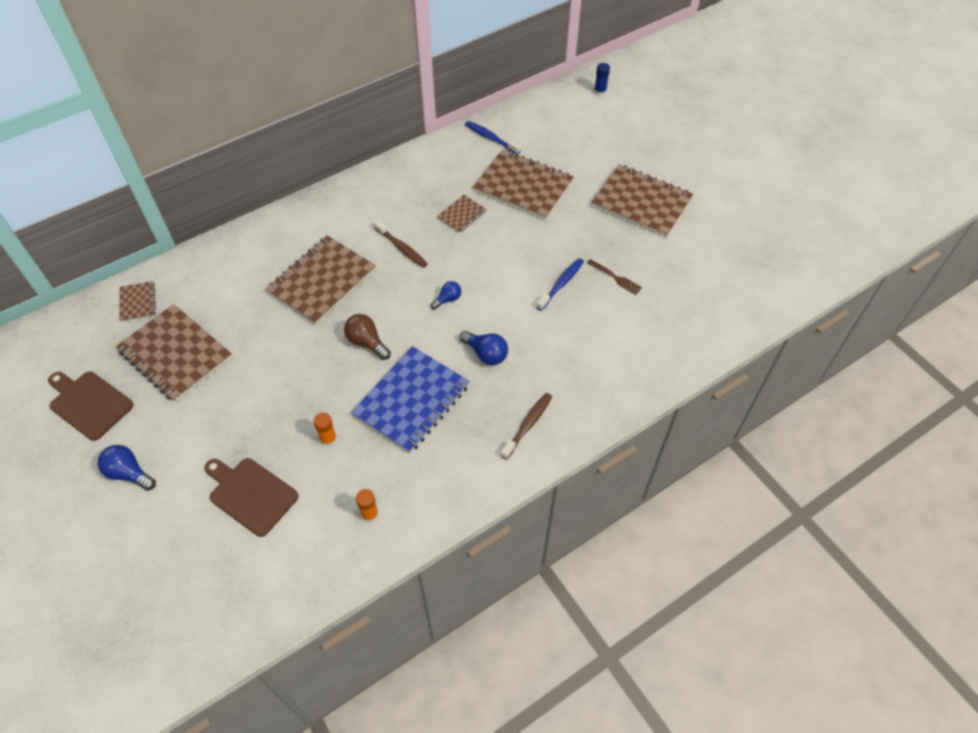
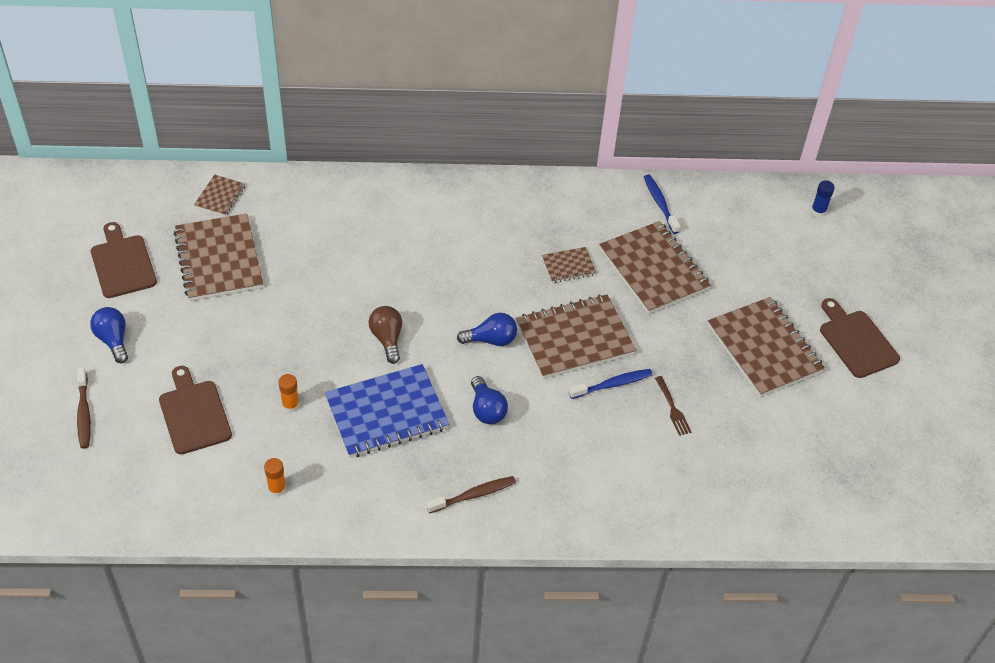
camera: 30 degrees right, 5 degrees down
(322, 281) = (389, 261): brown notebook -> brown notebook (574, 339)
(402, 248) = (486, 268): brown toothbrush -> brown toothbrush (84, 413)
(448, 299) = (491, 340): blue light bulb -> blue light bulb, size x1.51
(694, 166) = (856, 341): none -> brown cutting board

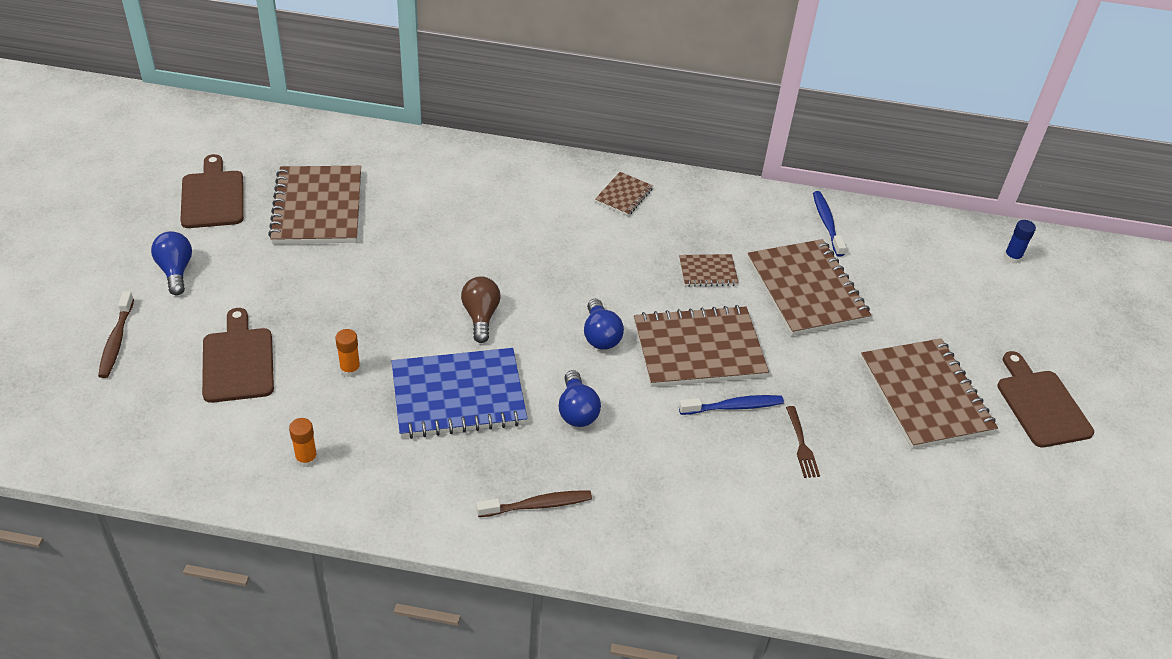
camera: 10 degrees right, 5 degrees down
(220, 196) = (339, 147): brown notebook -> brown notebook (623, 195)
(491, 340) = (600, 335): blue light bulb -> blue light bulb turned 75 degrees clockwise

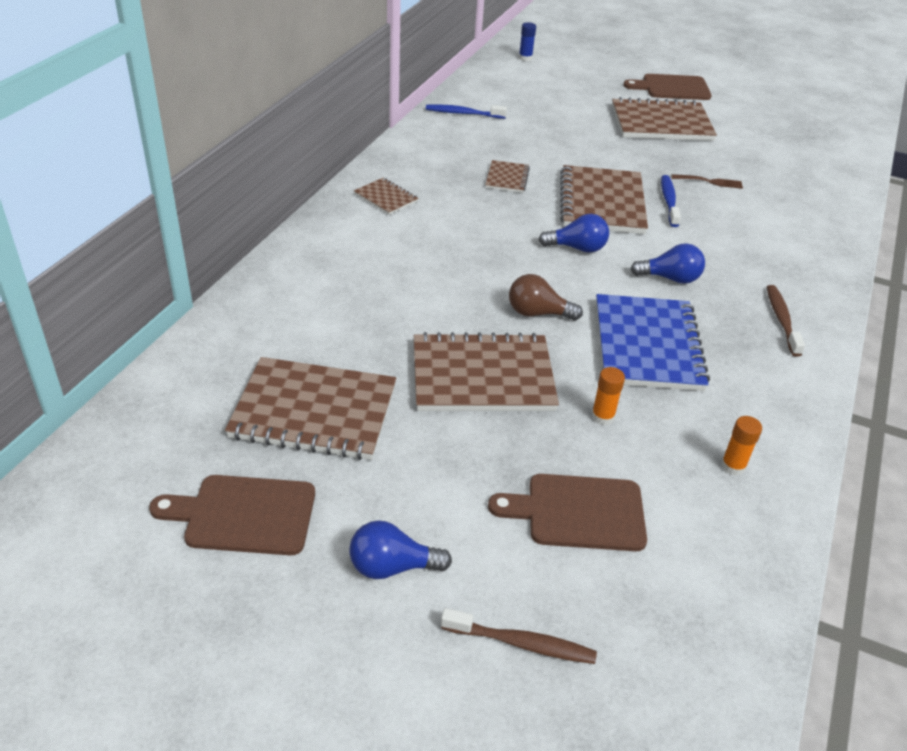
camera: 75 degrees left, 5 degrees down
(806, 290) = (540, 140): brown notebook -> brown notebook (482, 376)

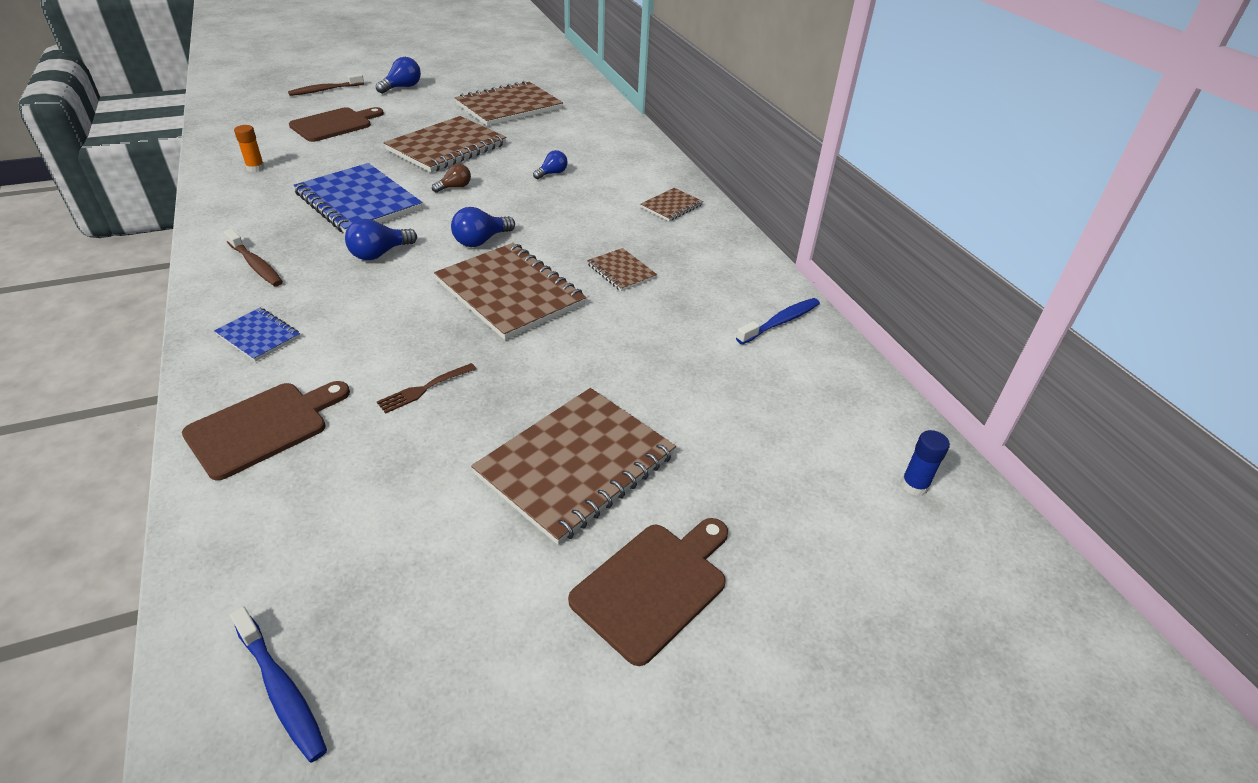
camera: 135 degrees right, 0 degrees up
(243, 515) = (482, 78): brown cutting board -> brown cutting board (263, 427)
(386, 198) = (671, 206): brown notebook -> brown notebook turned 45 degrees counterclockwise
(426, 279) = (552, 173): none -> blue light bulb
(538, 313) = (455, 187): brown light bulb -> brown light bulb, size x0.66
(602, 417) = (355, 158): orange glue stick -> none
(669, 201) = (448, 332): blue toothbrush -> blue toothbrush (281, 690)
(800, 258) = (258, 336): none -> blue notebook

